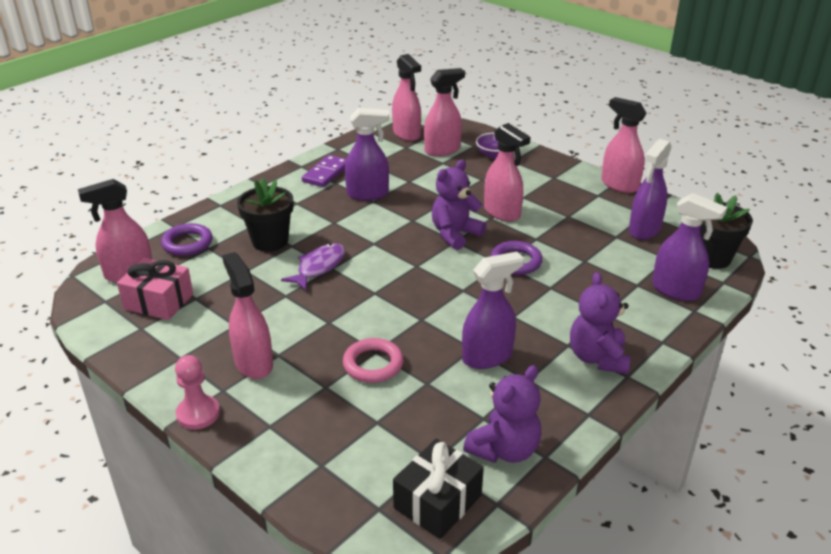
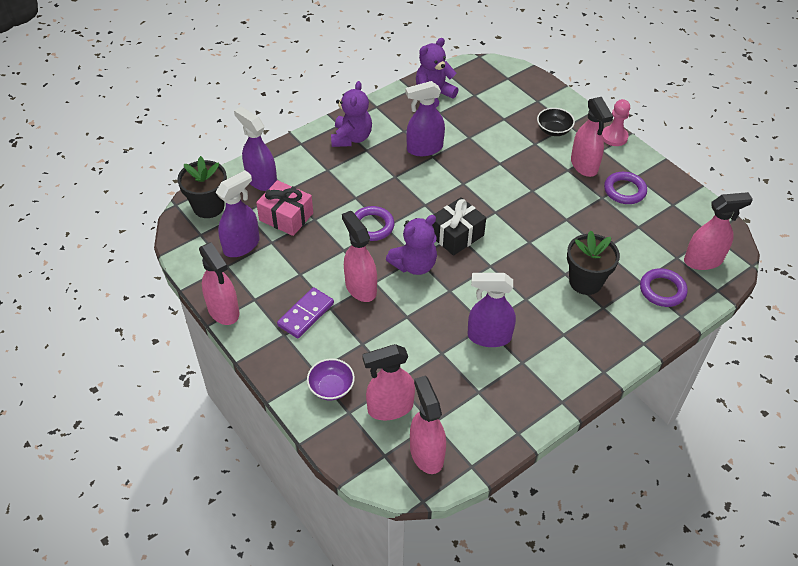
camera: 170 degrees left, 15 degrees up
(159, 301) = (667, 227): pink gift -> pink gift (286, 217)
(202, 336) = (624, 190): none -> purple ring
(295, 411) = (553, 130): none -> black bowl
(319, 267) = (540, 244): purple fish -> none
(326, 173) = (532, 381): purple domino -> purple domino (305, 314)
(373, 364) = (502, 153): pink ring -> none
(437, 501) = (476, 76): black gift -> black gift (456, 235)

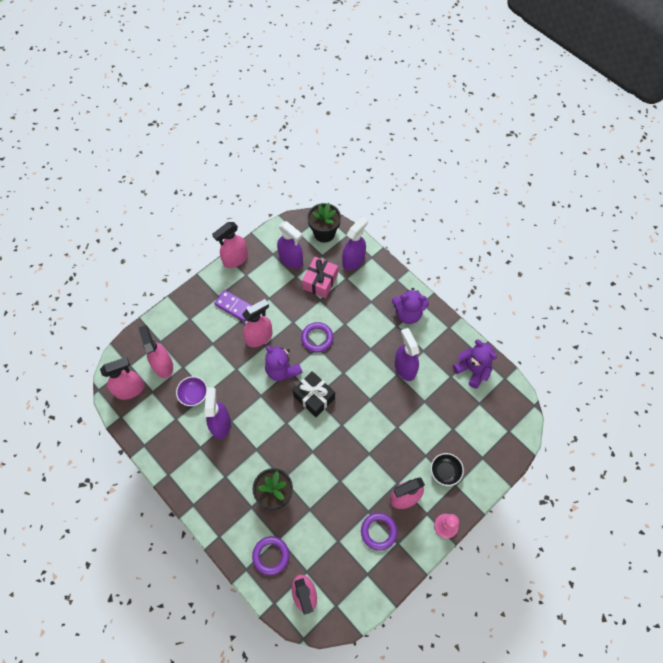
camera: 85 degrees right, 15 degrees up
(331, 387) = (178, 329): purple bowl -> purple bowl (194, 394)

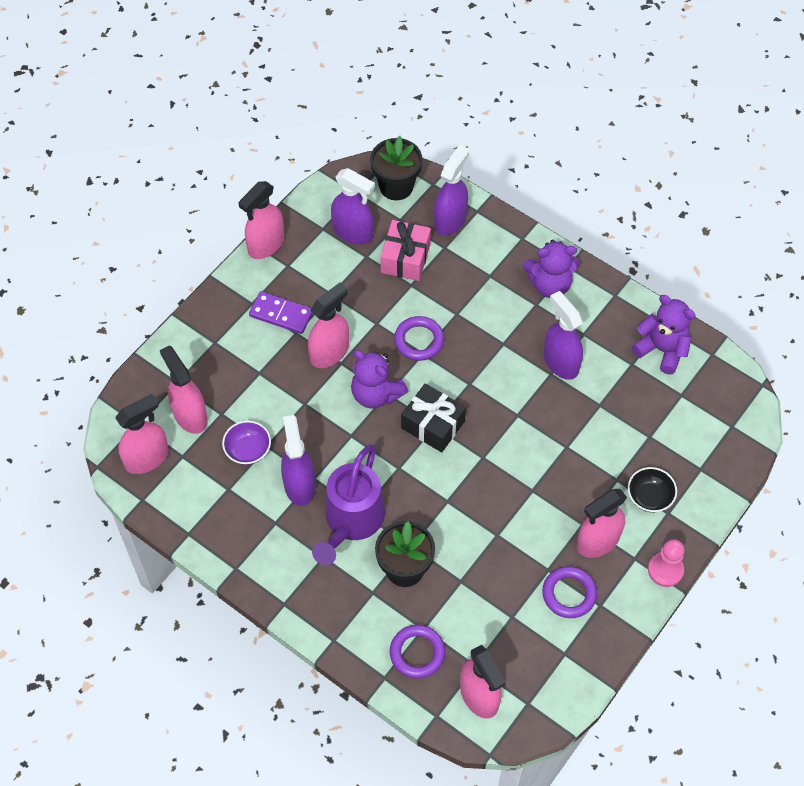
camera: 10 degrees left, 5 degrees down
(247, 455) = (351, 522): none -> purple watering can

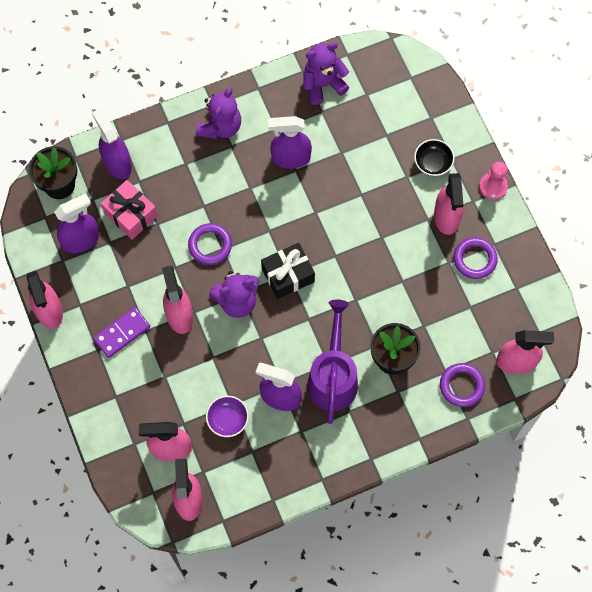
camera: 60 degrees left, 10 degrees up
(351, 522) = (333, 376): purple watering can -> purple watering can turned 135 degrees counterclockwise

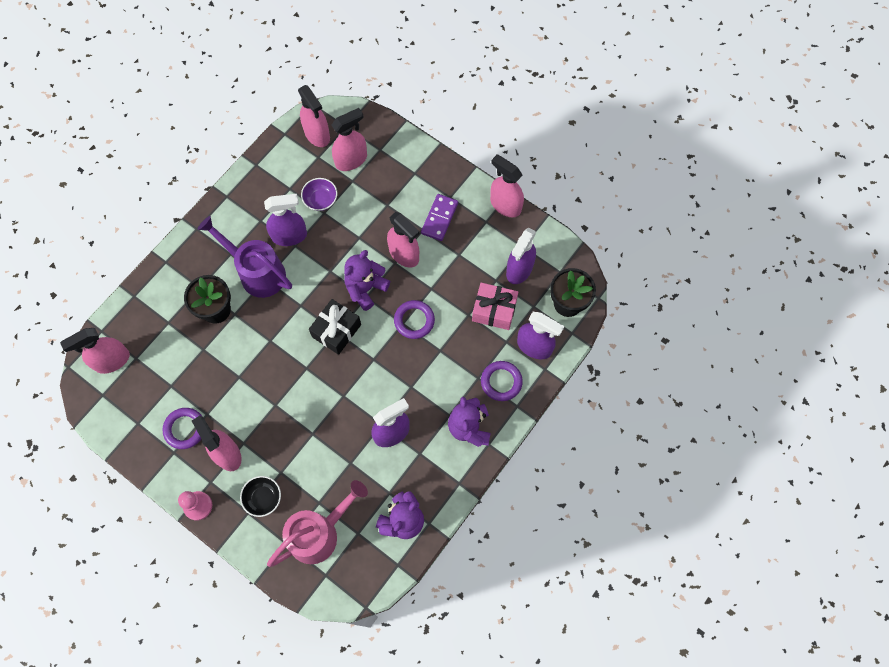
camera: 150 degrees right, 0 degrees up
(333, 376) = (256, 272): purple watering can -> purple watering can turned 150 degrees clockwise
(398, 111) = (320, 533): none -> pink watering can
(461, 386) = (149, 318): purple ring -> purple ring (501, 382)

